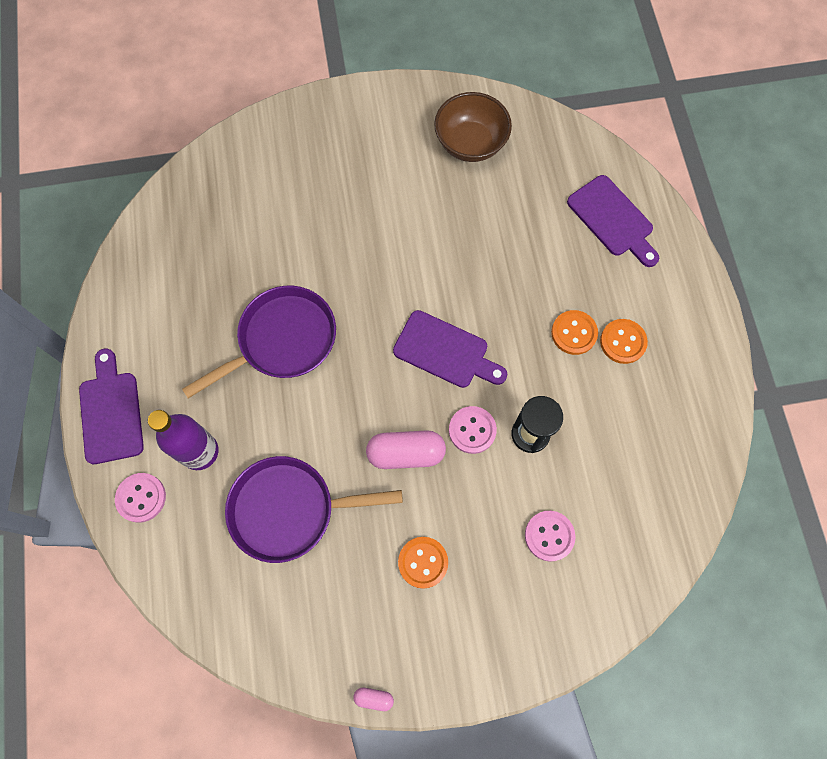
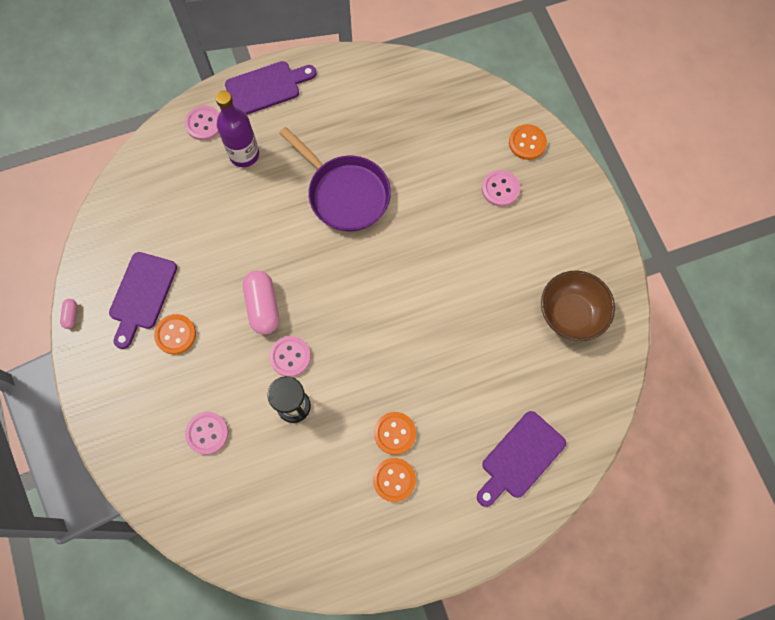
camera: 80 degrees right, 0 degrees up
(267, 142) = (527, 143): none -> orange button
(290, 509) = (206, 228): purple pan -> none
(315, 179) = (500, 189): none -> pink button
(445, 351) = (357, 324): purple cutting board -> purple cutting board (142, 295)

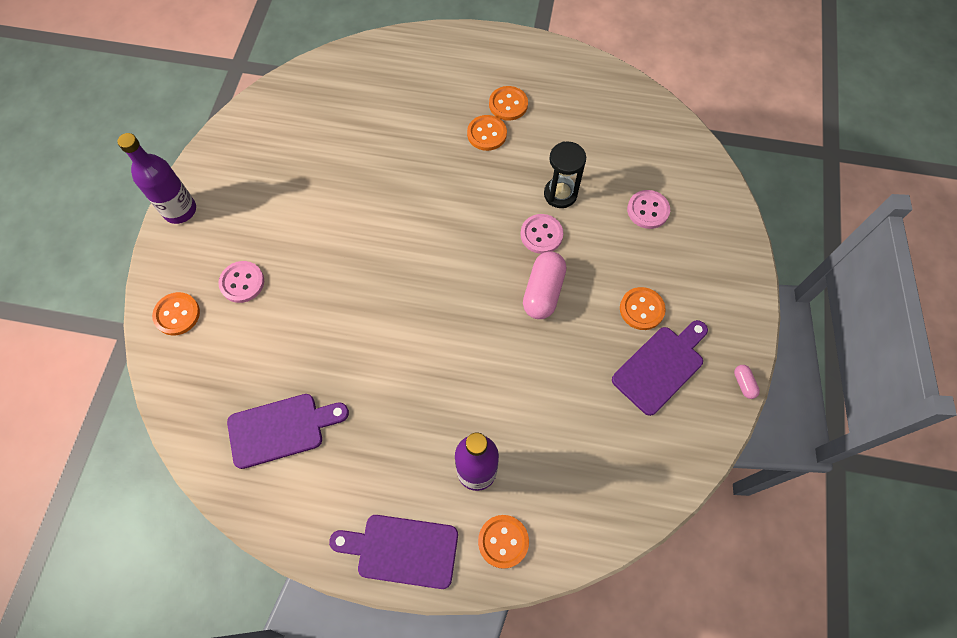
camera: 150 degrees left, 5 degrees down
(71, 315) = (743, 384): pink capsule -> pink capsule turned 45 degrees counterclockwise
(204, 124) = (503, 541): pink button -> orange button
(345, 193) = (395, 362): purple pan -> none
(520, 458) = (400, 72): purple cutting board -> purple cutting board (281, 429)
(570, 314) = (275, 146): brown bowl -> none
(597, 216) = (180, 210): none -> purple bottle

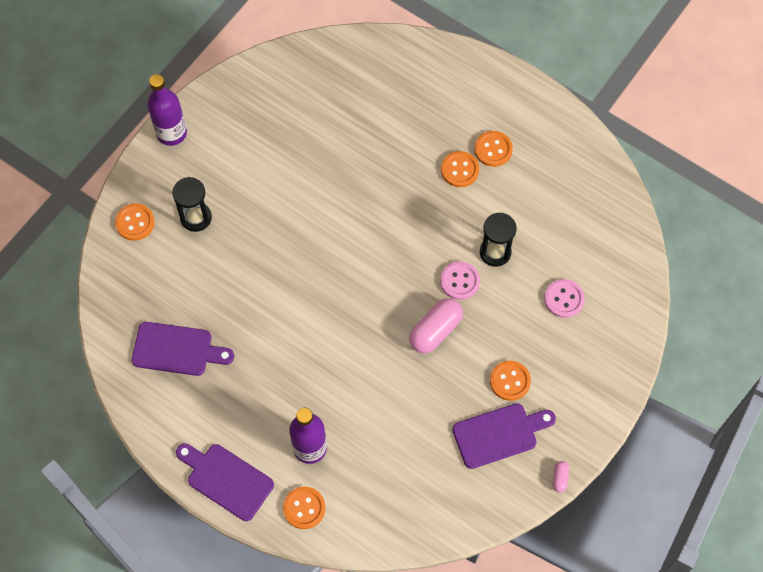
camera: 25 degrees right, 0 degrees up
(242, 282) = (196, 217): pink button -> black hourglass

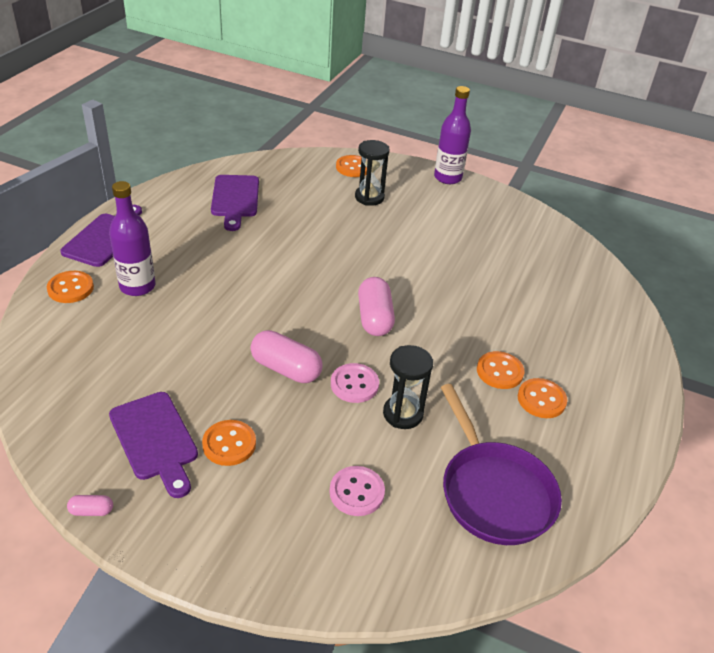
camera: 75 degrees right, 25 degrees down
(383, 250) = (374, 318): none -> pink capsule
(573, 209) = (494, 492): none -> purple pan

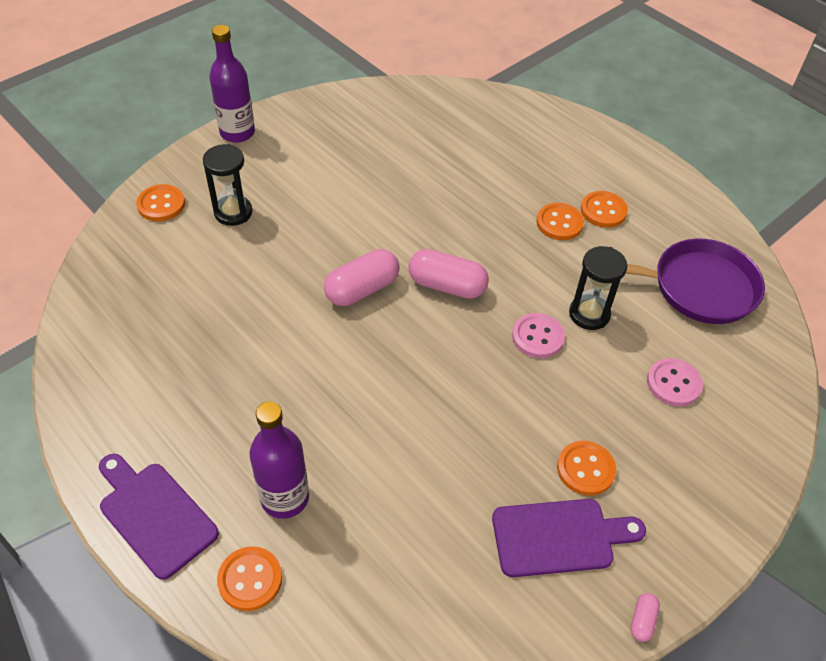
camera: 65 degrees left, 10 degrees up
(235, 199) = (154, 342): purple cutting board -> none
(286, 369) = (494, 387): pink capsule -> pink capsule (362, 289)

